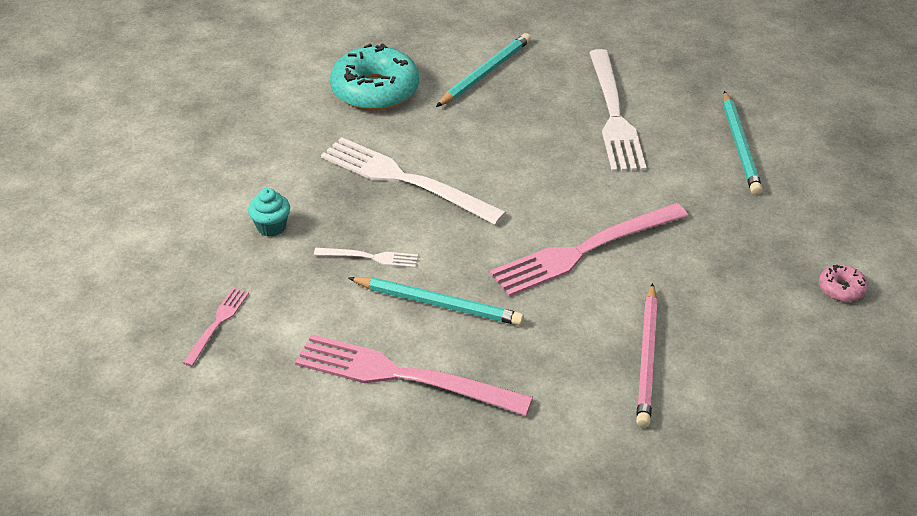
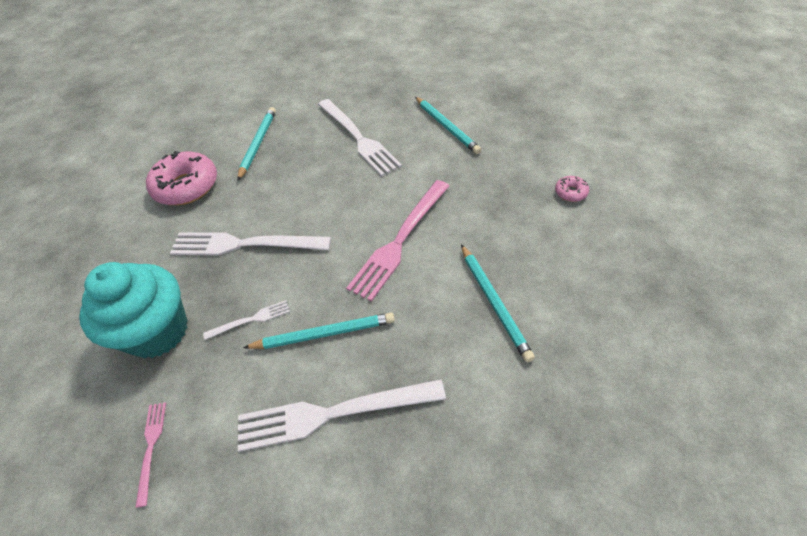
camera: 25 degrees left, 10 degrees up
(271, 227) = (158, 331): turquoise cupcake -> turquoise cupcake, size x2.48
(375, 90) = (186, 186): turquoise donut -> pink donut
(403, 376) = (333, 413): pink fork -> white fork
(647, 358) = (494, 302): pink pencil -> turquoise pencil

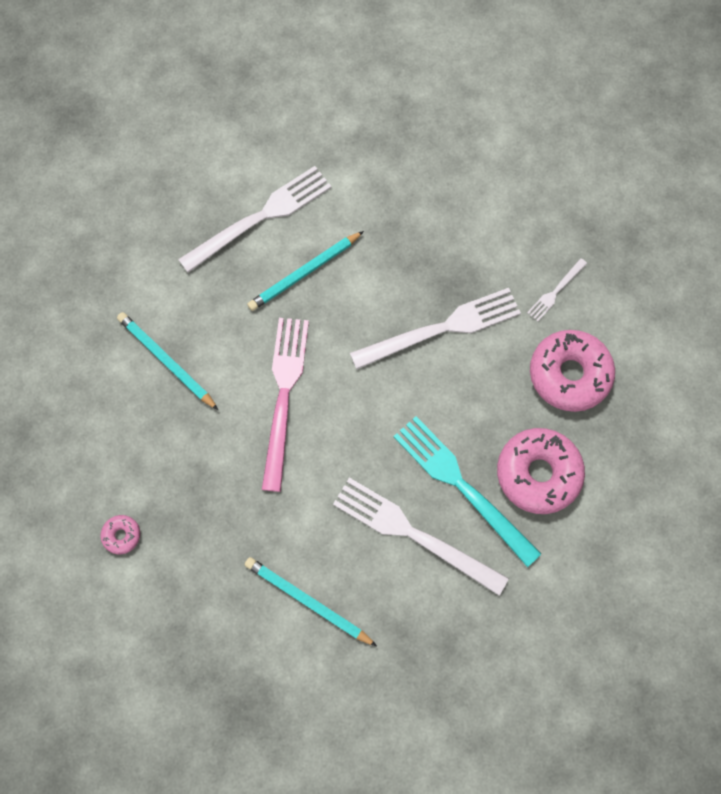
camera: 150 degrees right, 20 degrees up
(151, 447) = (380, 144): pink fork -> none
(158, 331) = (451, 217): turquoise cupcake -> none
(251, 320) = (377, 259): white fork -> white fork (555, 291)
(258, 144) = (538, 473): turquoise pencil -> pink donut
(309, 151) = (462, 486): none -> turquoise fork

